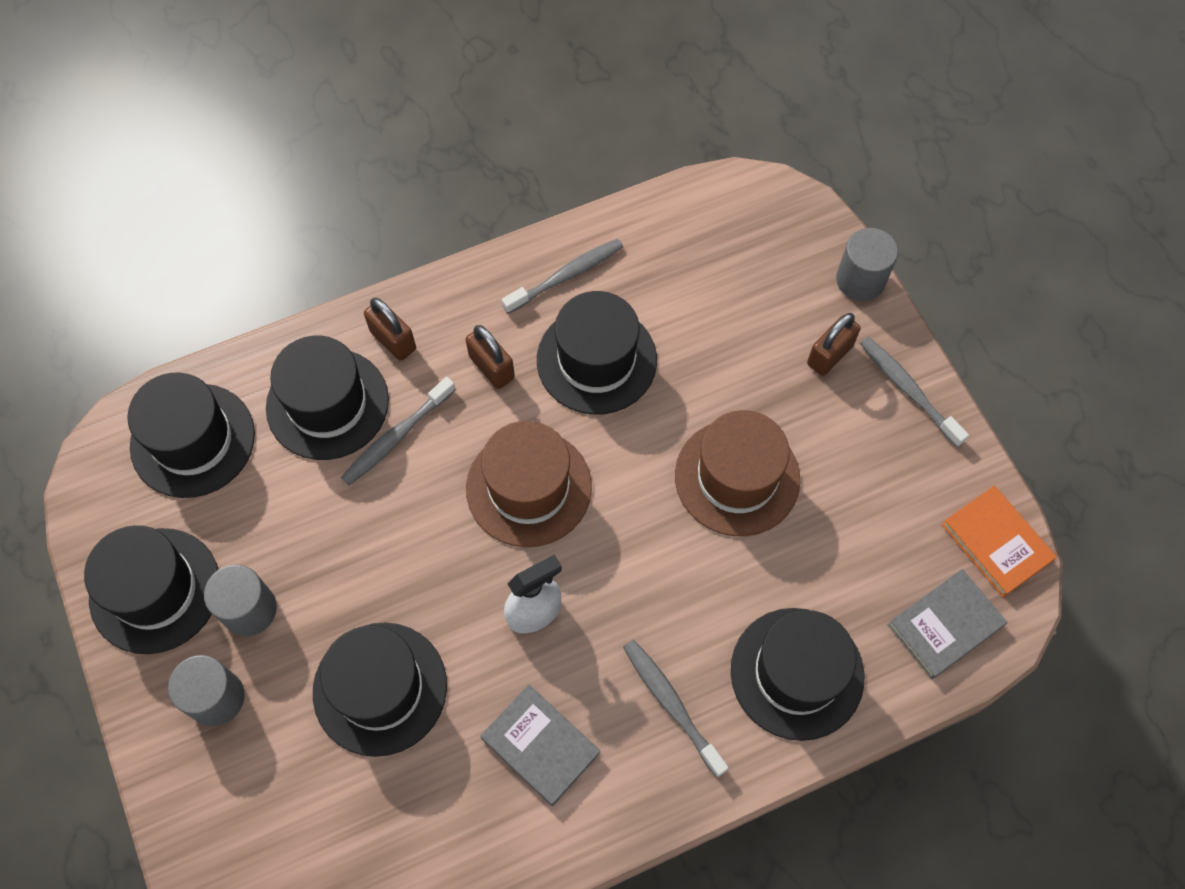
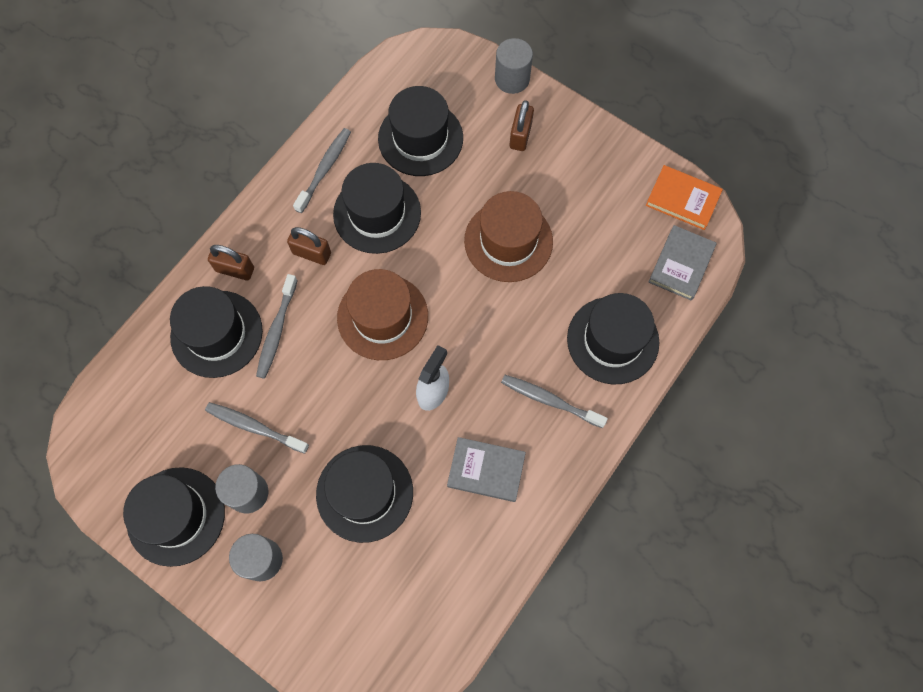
camera: 30 degrees left, 5 degrees up
(193, 440) = (139, 406): black hat -> black hat (420, 138)
(908, 390) = (580, 133): grey toothbrush -> grey toothbrush (255, 427)

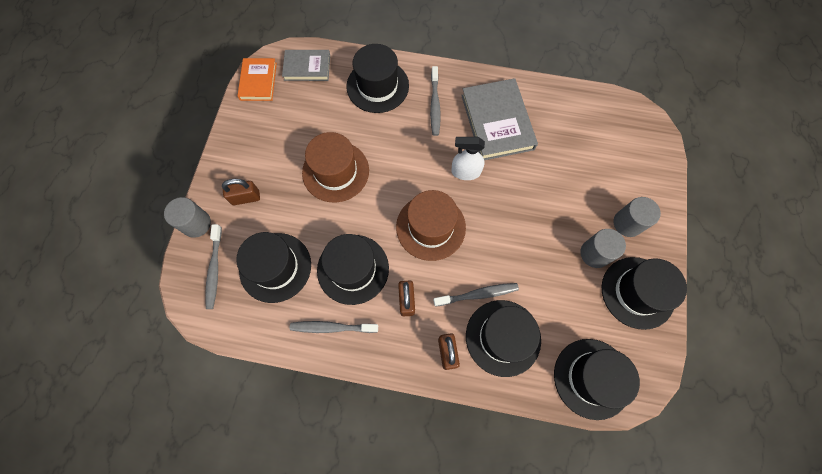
camera: 115 degrees left, 0 degrees up
(255, 427) = (551, 272): grey toothbrush -> grey toothbrush (214, 269)
(364, 493) = (551, 183): black hat -> black hat (592, 378)
(486, 470) = (497, 122): grey book -> grey book, size x1.65

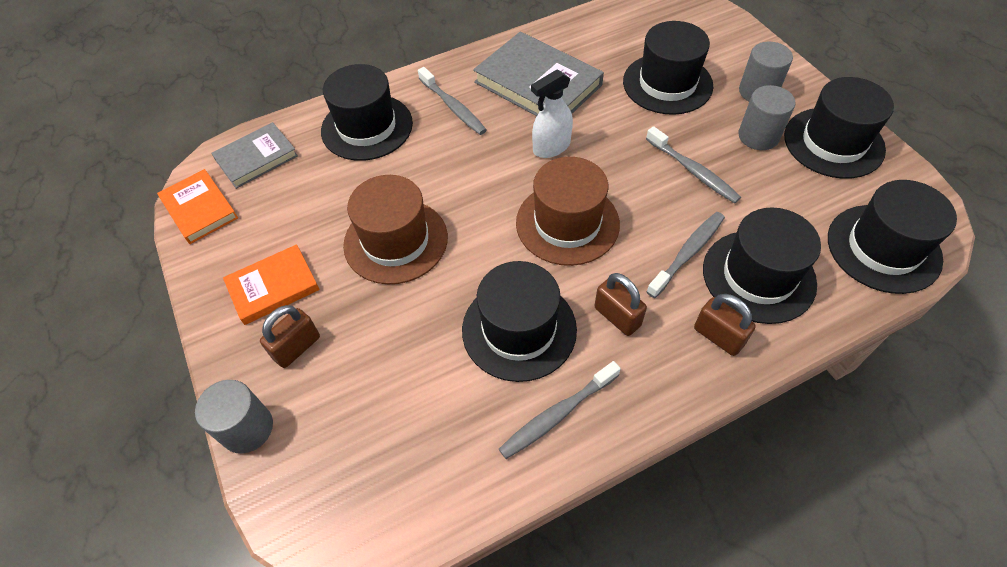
camera: 35 degrees left, 15 degrees down
(214, 269) = (326, 466): grey toothbrush -> grey toothbrush (693, 171)
(259, 155) = (273, 287): none -> orange book
(275, 267) = (414, 400): black hat -> black hat (667, 84)

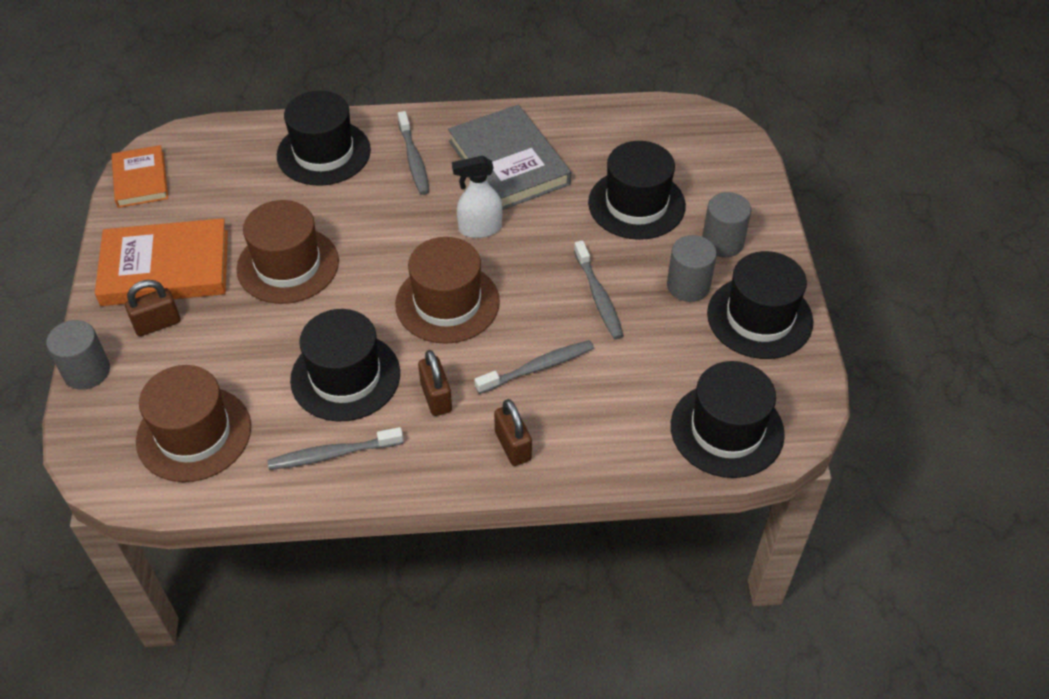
camera: 20 degrees right, 5 degrees down
(256, 158) = (211, 149): grey book -> none
(273, 287) = (165, 268): orange book -> orange book, size x1.65
(402, 451) = (194, 434): none -> brown hat
(758, 276) = (588, 410): black hat -> none

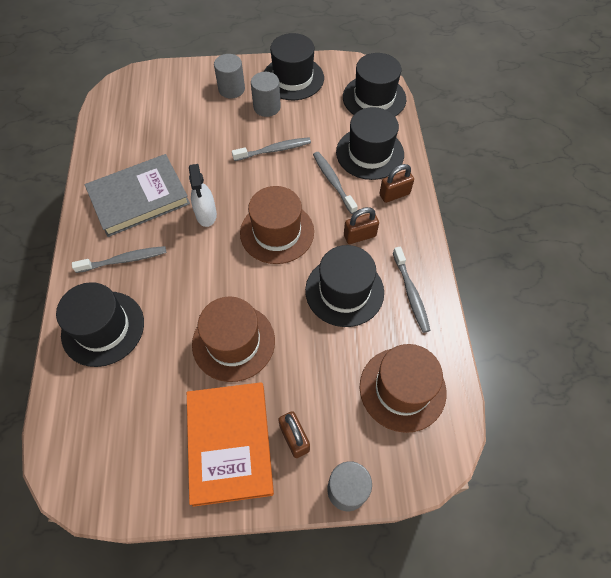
camera: 90 degrees left, 10 degrees up
(140, 180) = (110, 491): orange book -> none
(636, 204) = (192, 128): black hat -> black hat (370, 153)

